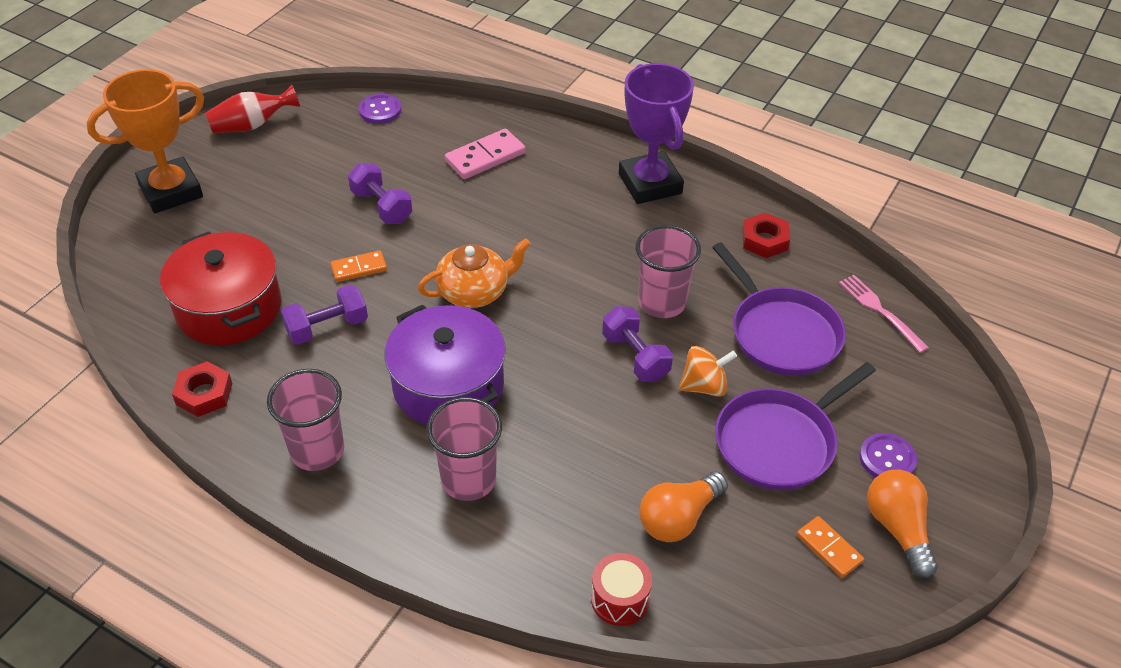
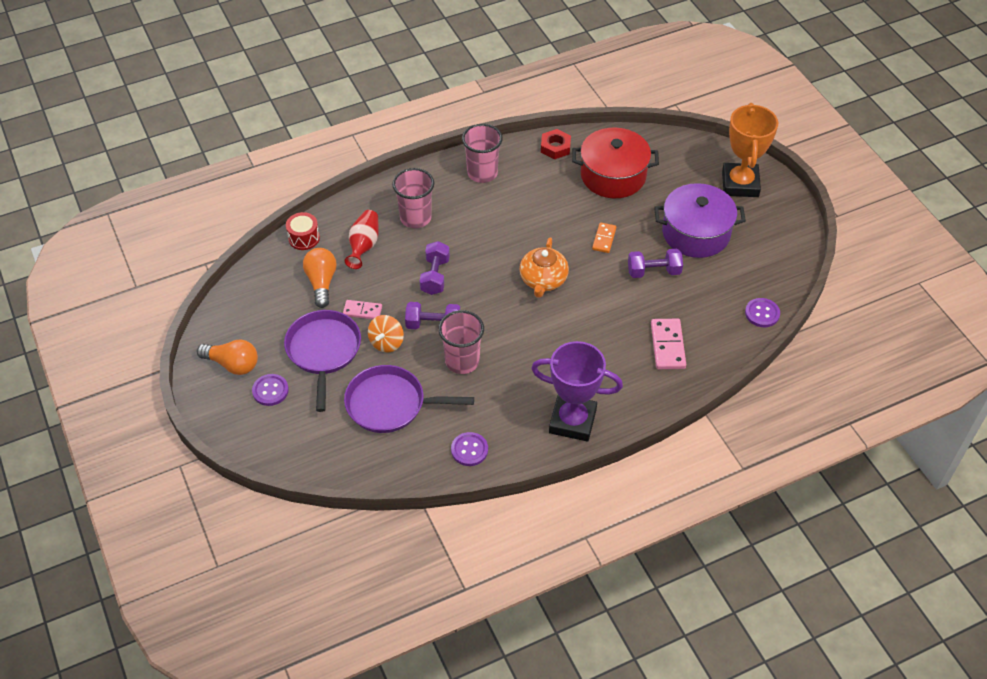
camera: 125 degrees right, 5 degrees up
(252, 125) = (787, 242): red vase -> red vase (364, 245)
(327, 327) = (565, 208): purple dumbbell -> purple dumbbell (435, 276)
(448, 385) = (482, 237): purple pot -> purple pot (696, 233)
(682, 440) = (362, 311): none -> pink domino
(764, 240) = (469, 450): red nut -> purple button
(829, 548) = (251, 329): orange domino -> none
(879, 310) = (362, 468): pink fork -> none

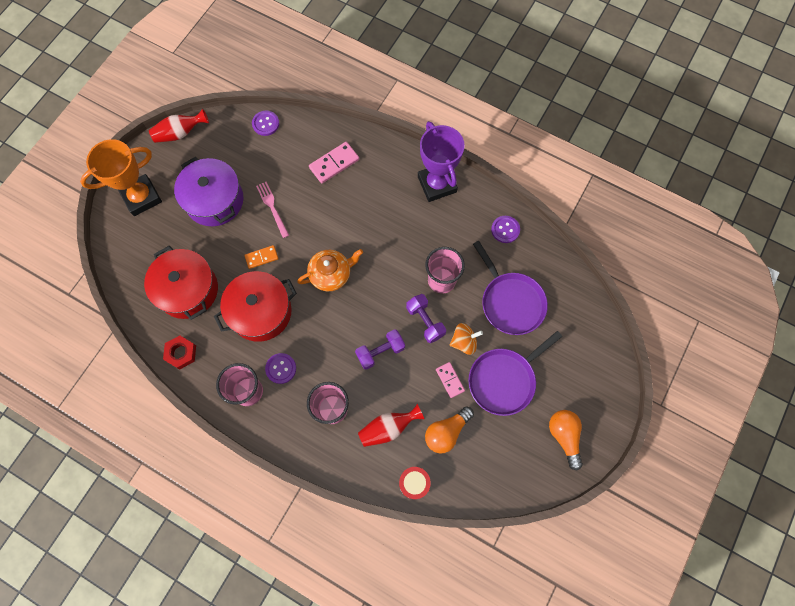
camera: 125 degrees left, 20 degrees up
(270, 391) = (563, 390): purple button -> purple button (281, 368)
(548, 213) = (261, 312): none -> red pot
(653, 271) = (272, 207): purple dumbbell -> pink fork
(798, 241) = (180, 133): none -> red vase

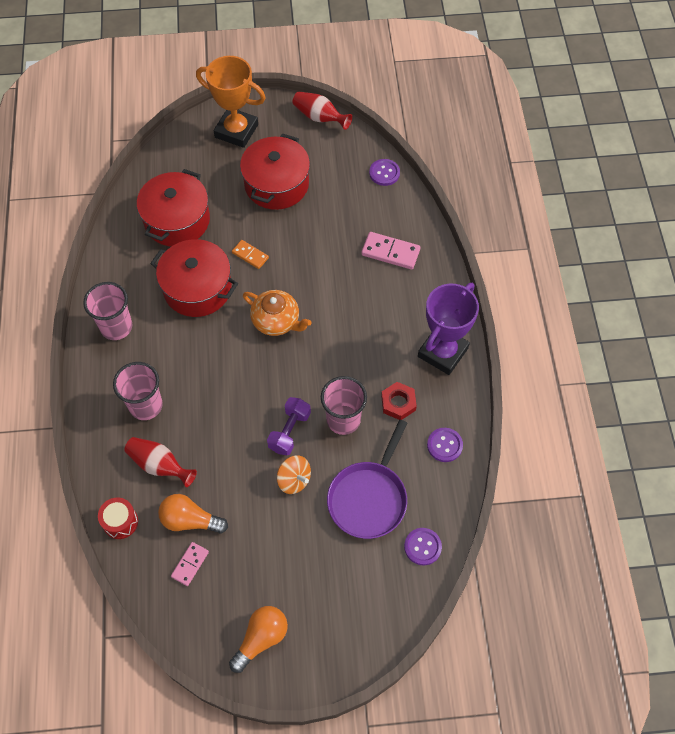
camera: 55 degrees right, 10 degrees down
(181, 353) = (116, 253): red nut -> red nut (398, 403)
(214, 200) = (276, 184): purple pot -> red pot
(272, 207) = (305, 232): pink fork -> none
(281, 368) = (155, 339): purple button -> purple button (422, 547)
(380, 352) = (230, 411): purple dumbbell -> none
(450, 380) = (245, 491): pink domino -> pink domino (190, 564)
(504, 380) = (280, 542): purple pan -> none

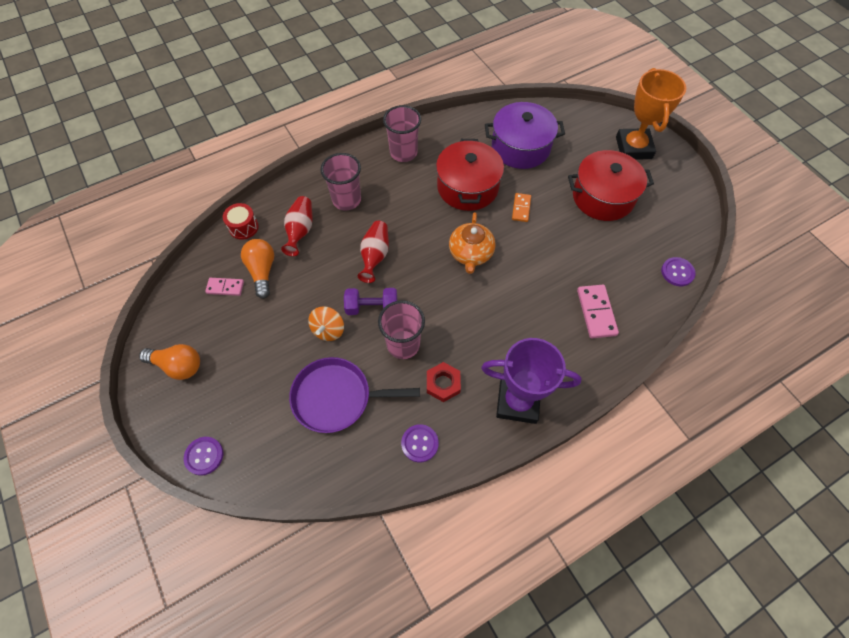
camera: 65 degrees right, 0 degrees up
(177, 220) = (520, 147): red pot -> purple pot
(319, 117) = (695, 198): red vase -> red vase (375, 256)
(422, 547) = (307, 465): purple button -> purple button (204, 456)

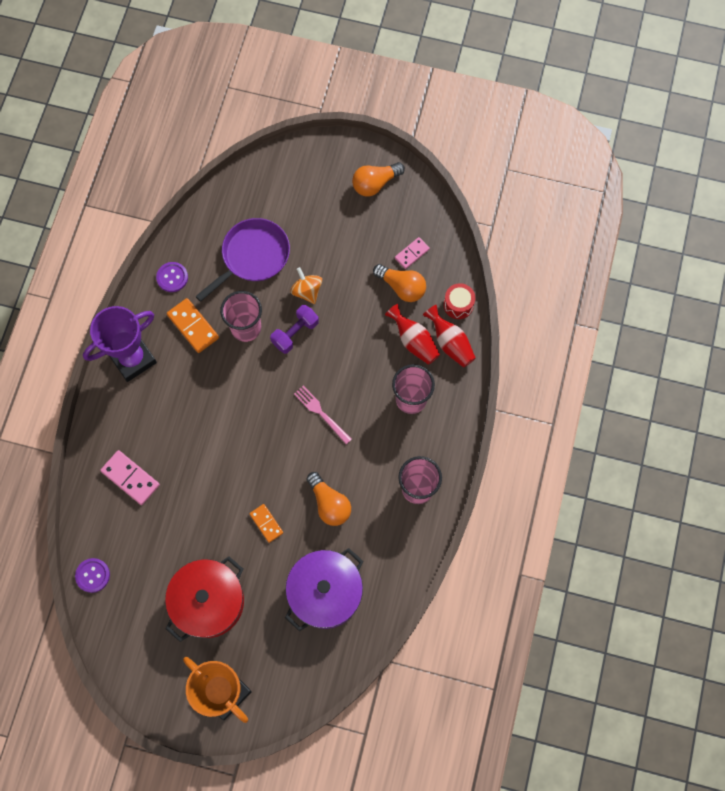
camera: 135 degrees right, 10 degrees up
(204, 456) = (294, 157): purple button -> none
(375, 256) = (336, 373): red vase -> red vase (450, 343)
(414, 241) = (321, 413): none -> pink fork
(443, 383) = (193, 326): red nut -> orange domino
(467, 187) = (329, 503): red pot -> orange light bulb
(470, 253) = (267, 442): orange teapot -> none

